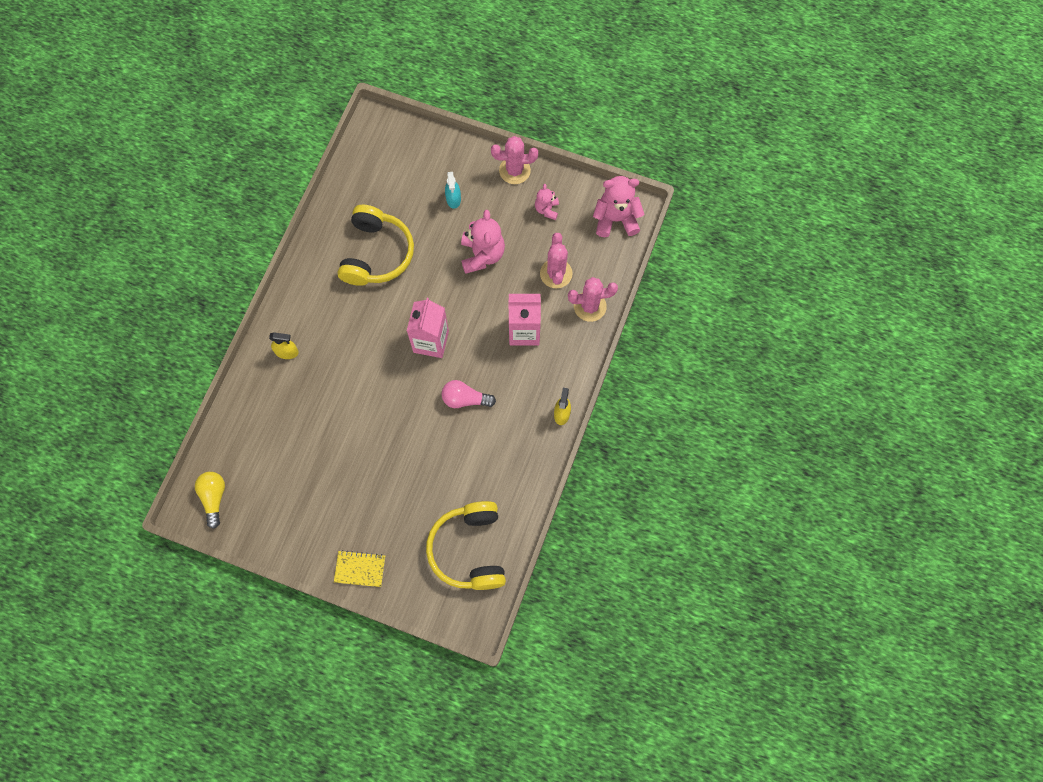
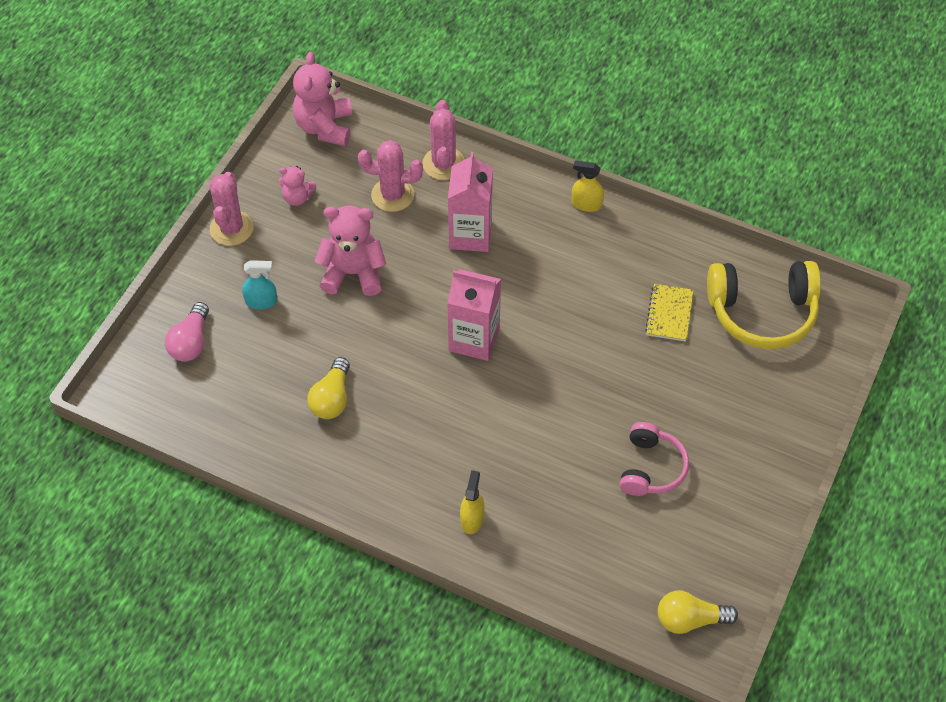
camera: 85 degrees left, 15 degrees down
(330, 469) = (651, 468): none -> pink headphones
(360, 569) = (790, 436): yellow notebook -> yellow notebook (669, 314)
(376, 254) = (332, 398): yellow headphones -> yellow light bulb
(465, 399) = (560, 305): pink light bulb -> pink light bulb (191, 342)

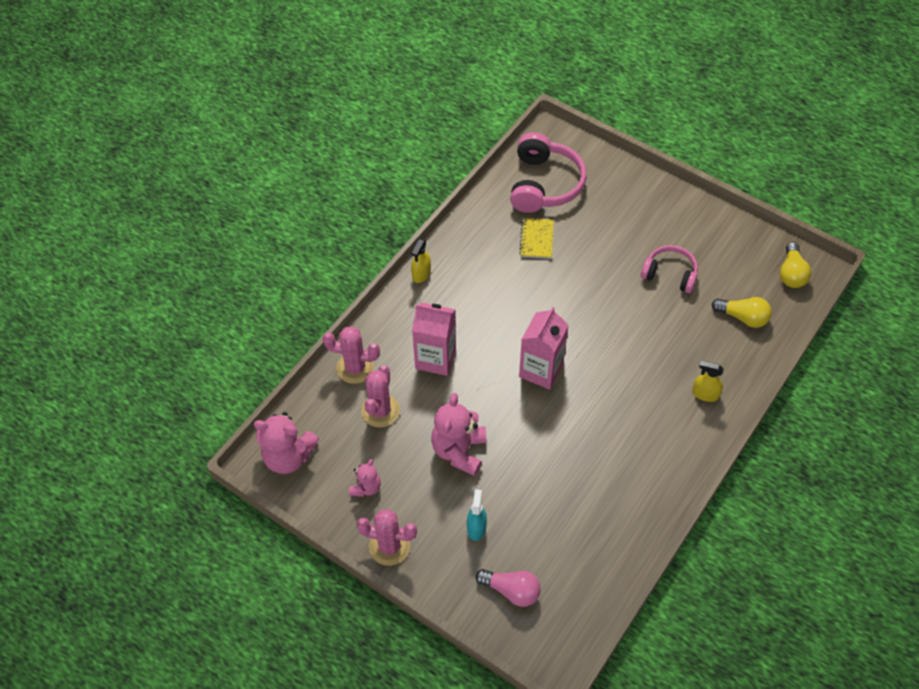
camera: 80 degrees left, 0 degrees up
(332, 398) = (585, 480): yellow light bulb -> yellow light bulb (743, 317)
(669, 314) = (536, 239): yellow notebook -> yellow notebook turned 75 degrees clockwise
(762, 312) = (544, 184): yellow headphones -> pink headphones

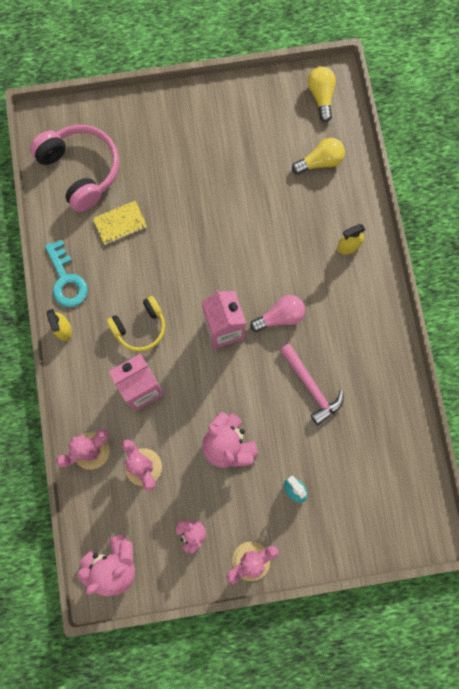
camera: 45 degrees left, 20 degrees up
(458, 244) = (66, 280): none -> turquoise key
(478, 317) = (140, 327): none -> yellow headphones
(511, 590) = (359, 512): pink light bulb -> pink light bulb (280, 317)
(536, 239) = (120, 223): yellow notebook -> yellow notebook turned 75 degrees counterclockwise
(568, 467) = (311, 386): none -> pink hammer
(670, 274) = (241, 170): pink headphones -> none
(791, 273) = (321, 97): yellow light bulb -> yellow light bulb turned 150 degrees counterclockwise

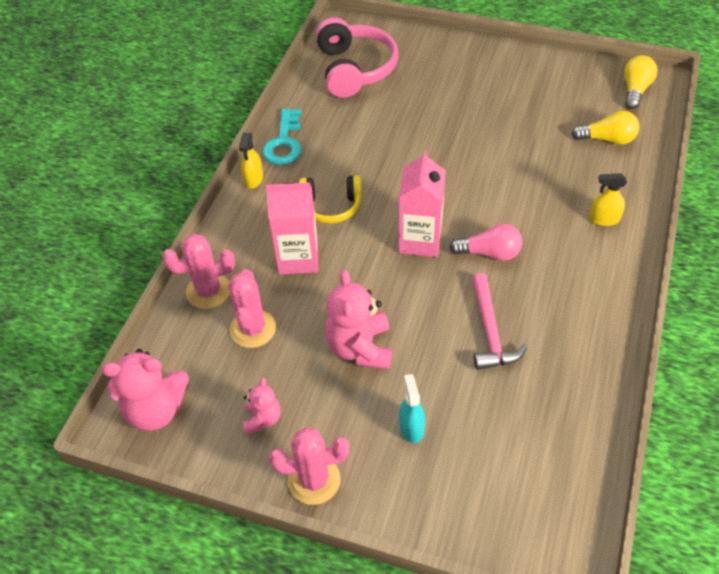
camera: 30 degrees right, 25 degrees down
(120, 223) = (366, 119): yellow notebook -> none

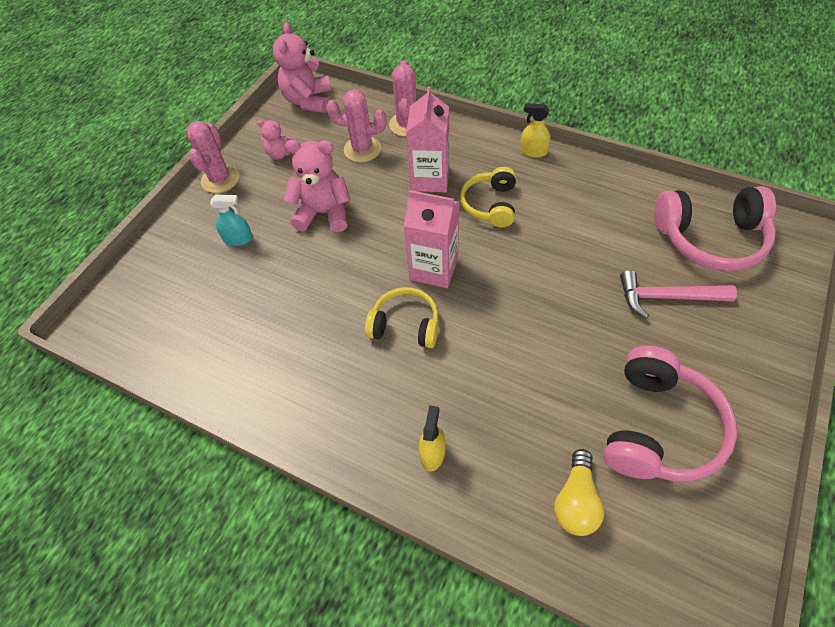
camera: 100 degrees right, 5 degrees up
(284, 143) = (583, 174): turquoise key -> none
(489, 253) = (405, 325): pink light bulb -> yellow headphones
(490, 331) = (311, 308): pink hammer -> pink hammer (667, 297)
(536, 100) = (658, 427): none -> pink headphones
(635, 90) = (688, 579): yellow light bulb -> none

